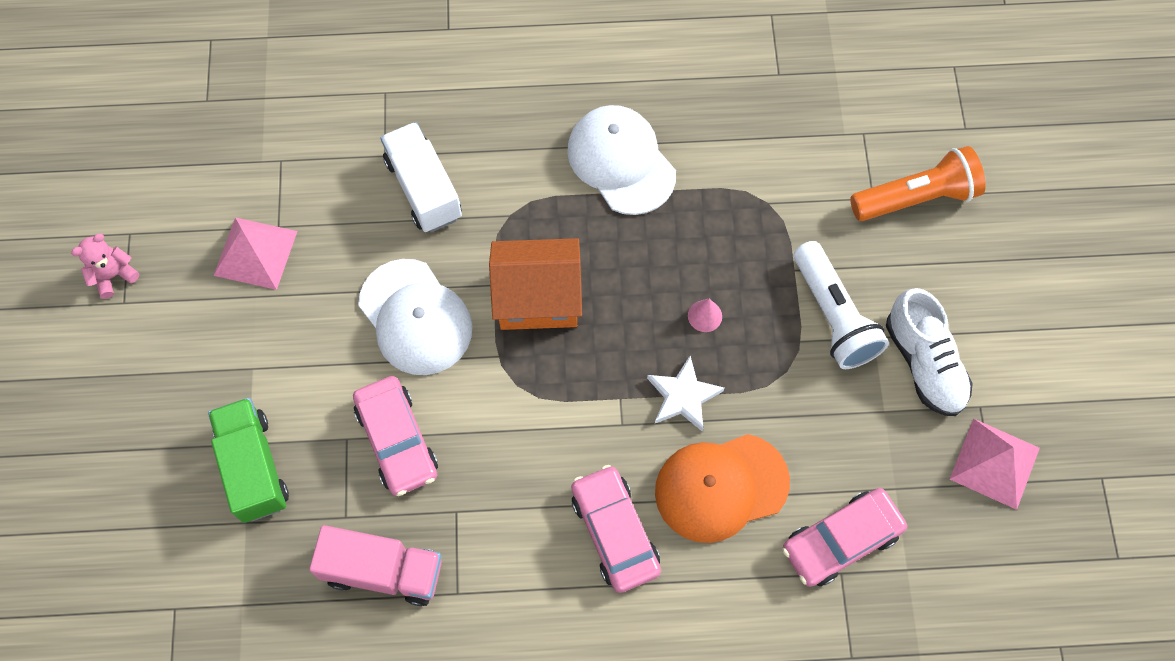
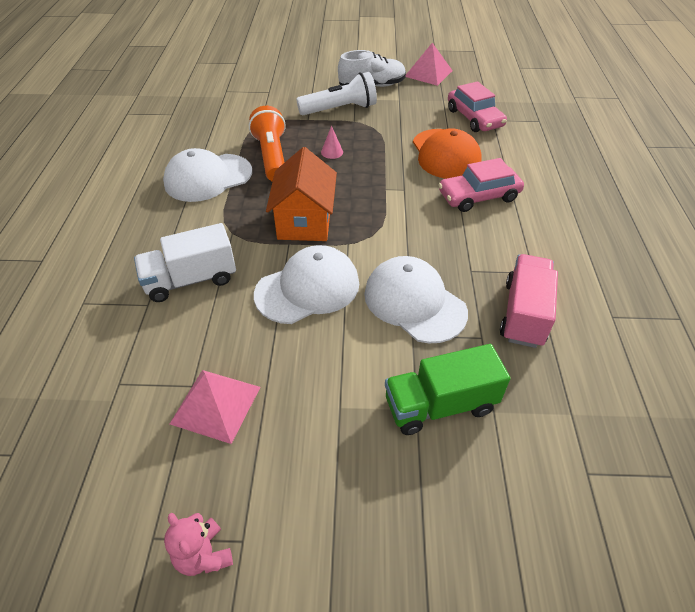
camera: 85 degrees left, 20 degrees down
(397, 440) = (414, 302): pink car -> white cap
(683, 396) = (386, 164): white star -> none
(916, 197) = (273, 79): orange flashlight -> orange flashlight (271, 157)

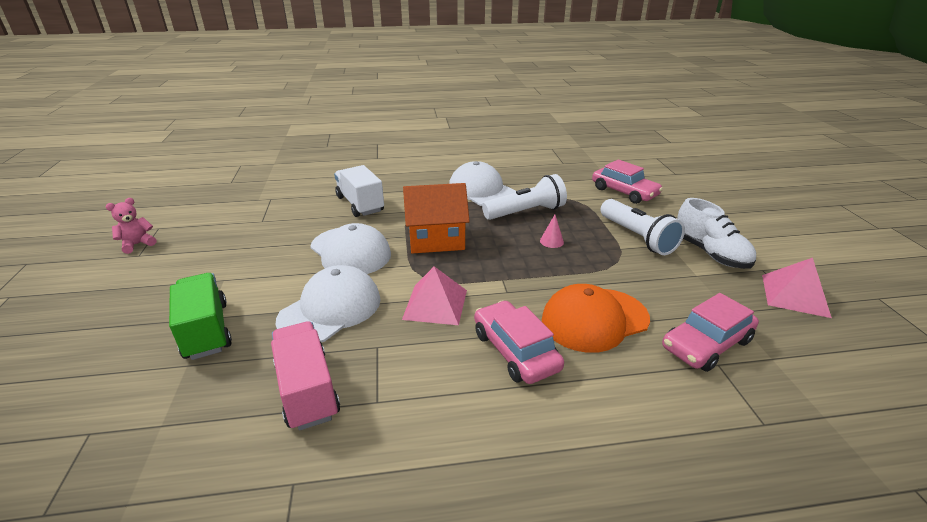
camera: 80 degrees right, 15 degrees down
(216, 405) = (243, 231): pink pyramid -> pink pyramid (435, 304)
(258, 96) = (624, 192): none -> pink car
(271, 157) = (526, 212): orange flashlight -> white flashlight
(524, 314) = (307, 390): pink truck -> pink truck turned 120 degrees counterclockwise

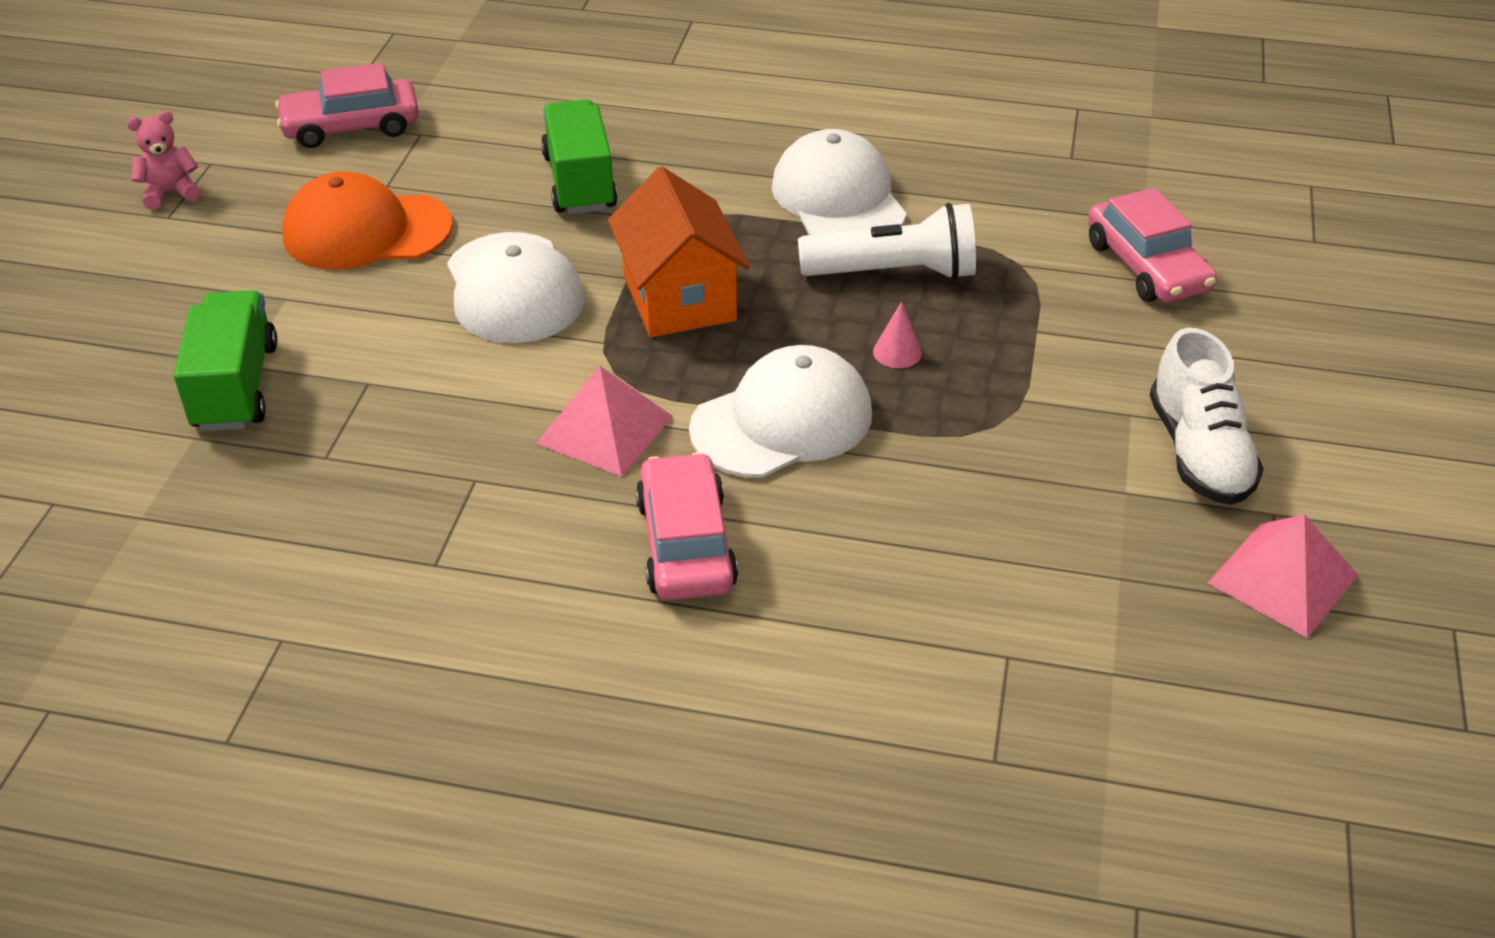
camera: 20 degrees right, 10 degrees up
(307, 390) = (346, 520): pink truck -> none
(330, 309) = (432, 396): white cap -> white cap (782, 421)
(360, 204) = (580, 182): white truck -> green truck
(436, 240) = (679, 298): orange house -> orange house turned 60 degrees clockwise
(594, 319) = (857, 526): orange cap -> orange cap (366, 231)
(637, 237) = (1079, 383): white flashlight -> none
(706, 344) = (1019, 619): pink car -> pink car (351, 126)

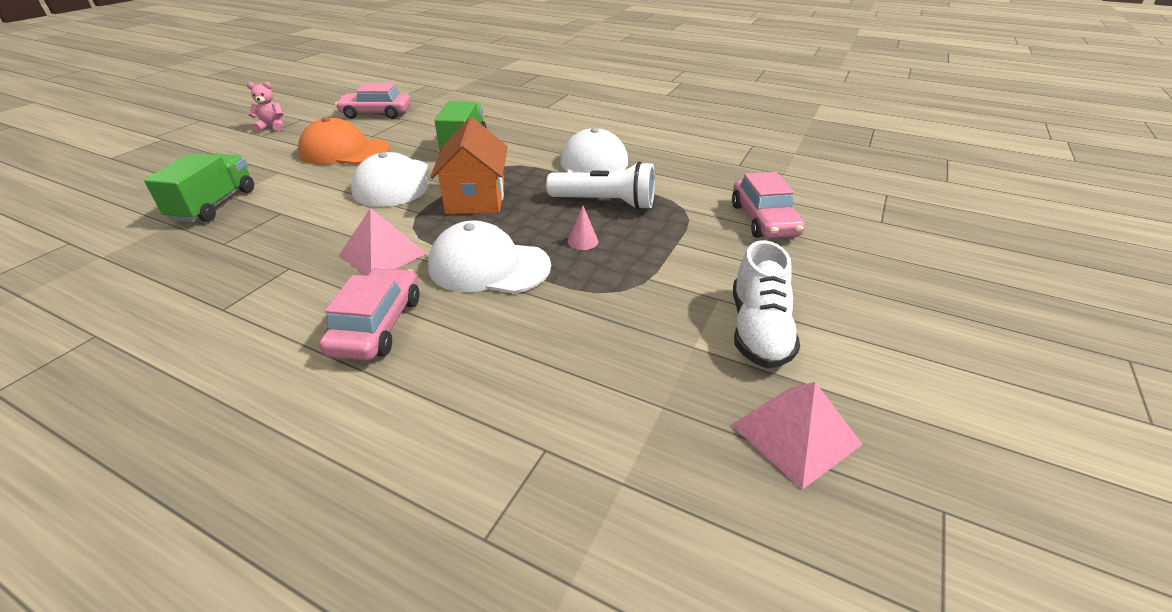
camera: 15 degrees right, 5 degrees down
(782, 421) = (488, 266): white cap -> white cap turned 150 degrees counterclockwise

